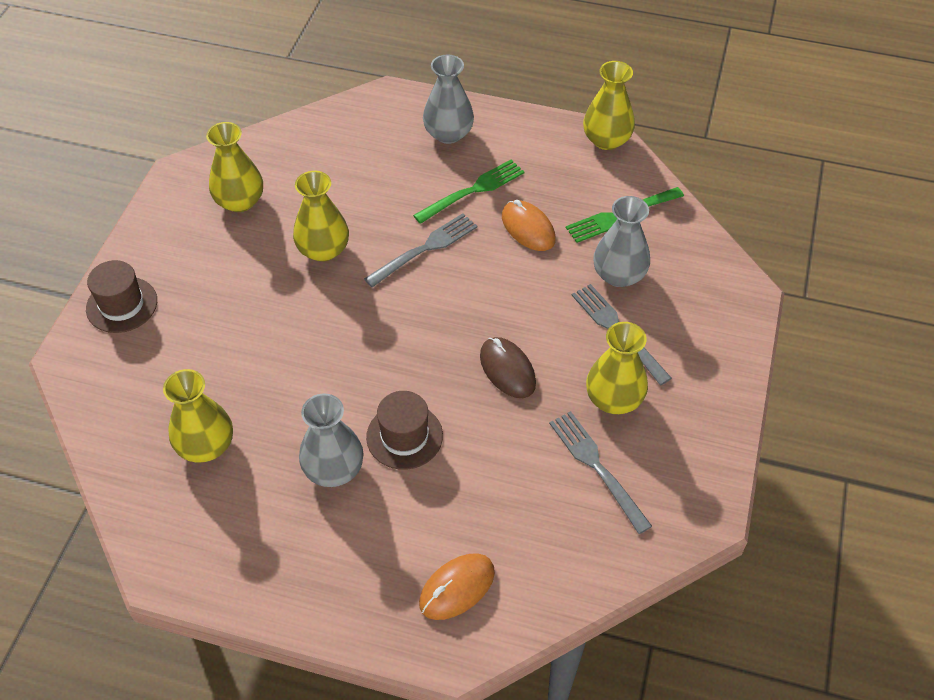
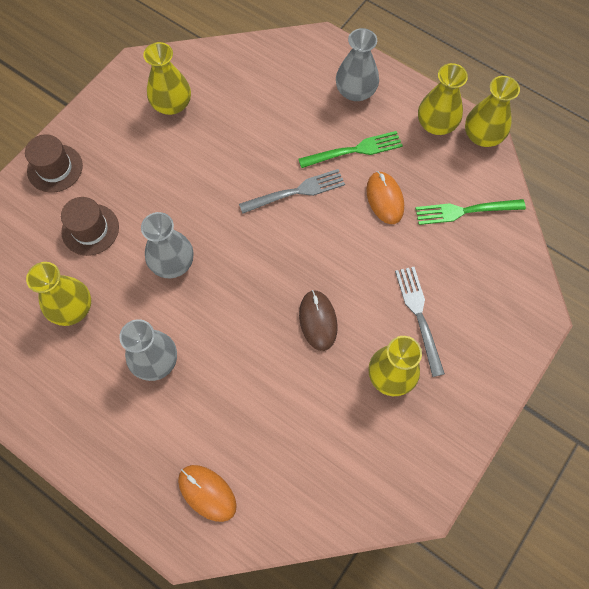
camera: 20 degrees right, 15 degrees up
(323, 250) = (218, 167): yellow vase -> yellow vase (436, 124)
(404, 436) = (217, 351): brown hat -> brown hat (90, 229)
(457, 588) = (207, 493): orange mouse -> orange mouse turned 60 degrees clockwise
(597, 467) = (353, 431): grey fork -> none
(619, 275) = (441, 265): grey vase -> grey vase (172, 262)

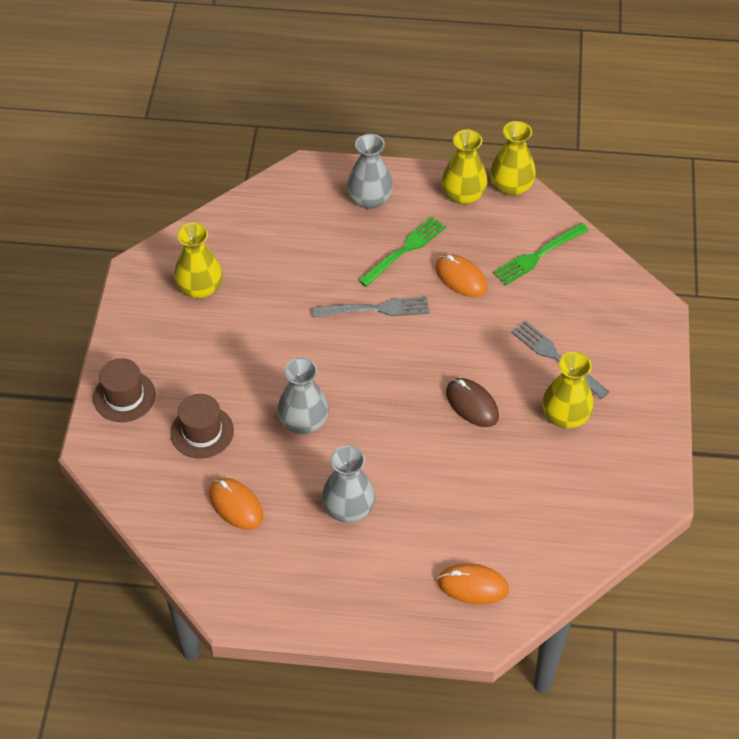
camera: 30 degrees left, 15 degrees down
(72, 308) = (236, 505): yellow vase -> orange mouse
(296, 192) = (376, 309): grey fork -> grey fork turned 45 degrees clockwise

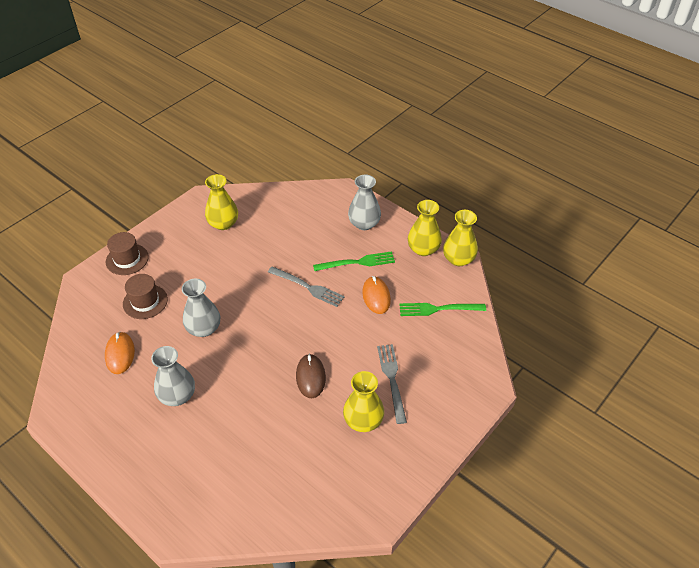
camera: 35 degrees right, 5 degrees down
(473, 586) = (200, 495): orange mouse -> none

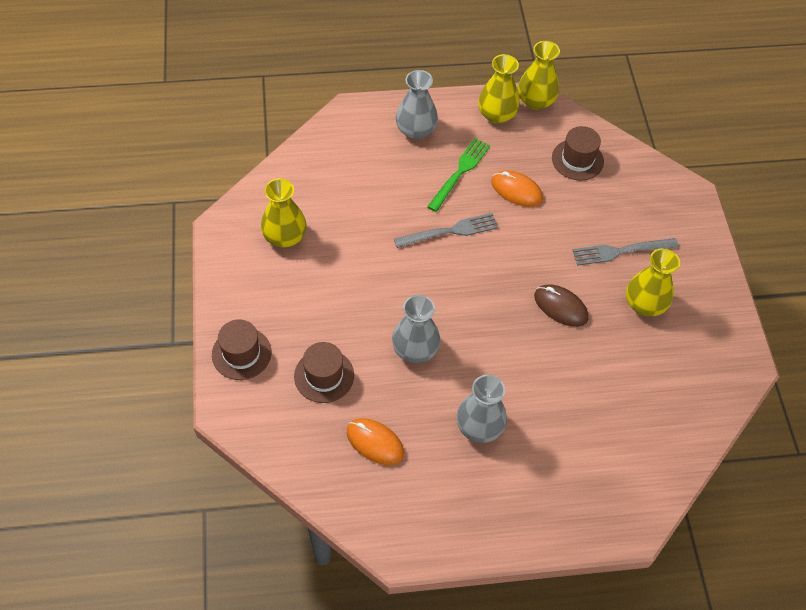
camera: 50 degrees left, 10 degrees up
(392, 379) = (621, 251): grey fork -> grey fork turned 45 degrees counterclockwise
(438, 309) = (577, 160): green fork -> brown hat

